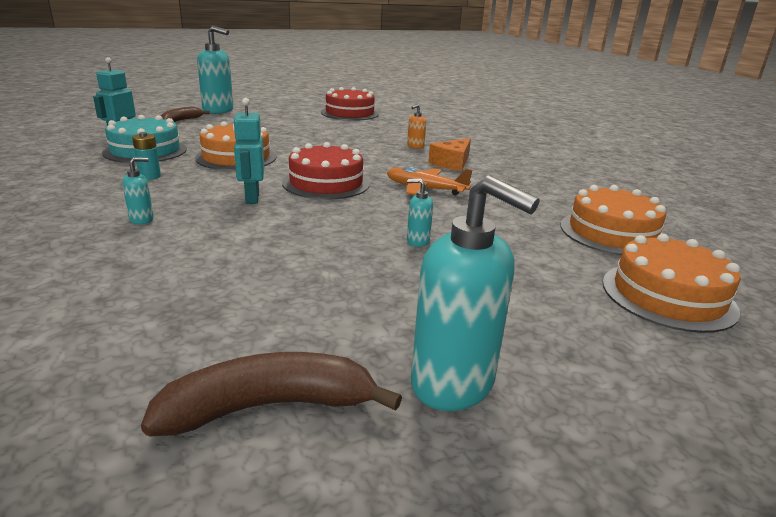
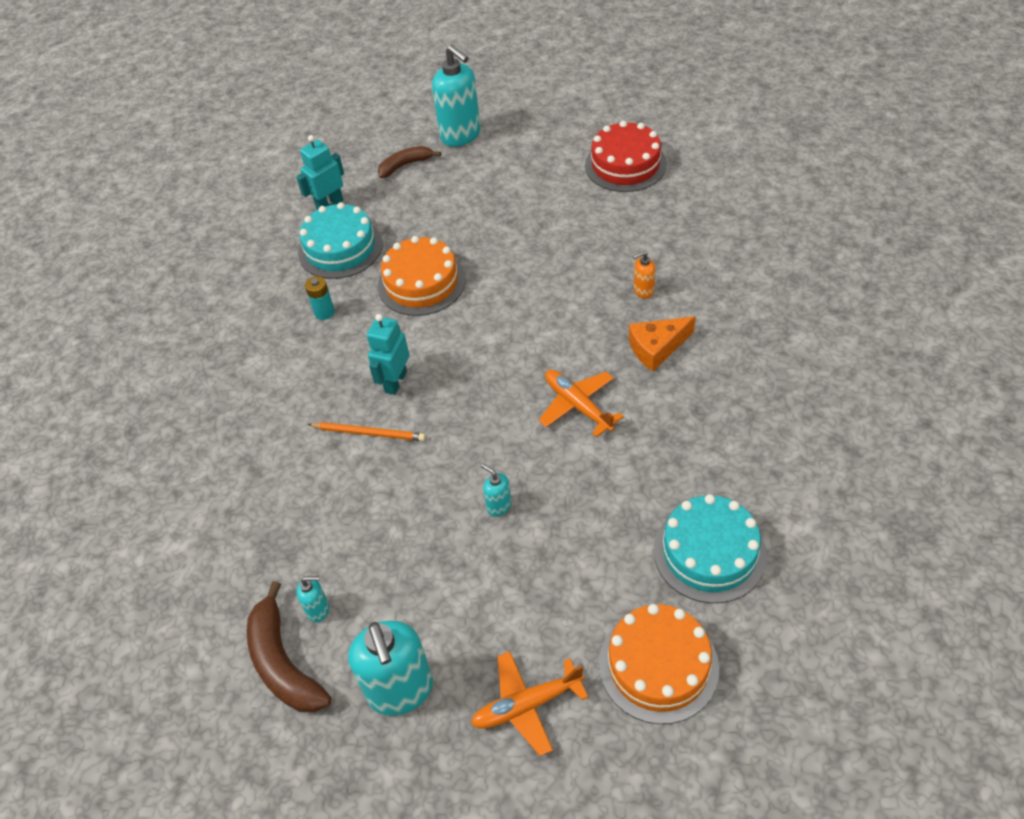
camera: 35 degrees right, 25 degrees up
(142, 219) = (290, 399): turquoise soap dispenser -> turquoise soap dispenser (318, 609)
(248, 225) = (369, 433): none -> orange pencil
(269, 406) = (283, 663): brown banana -> brown banana turned 135 degrees counterclockwise
(326, 183) = (481, 366): red cake -> none
(599, 354) = (527, 705): none -> orange plane
(612, 233) = (709, 552): orange cake -> turquoise cake

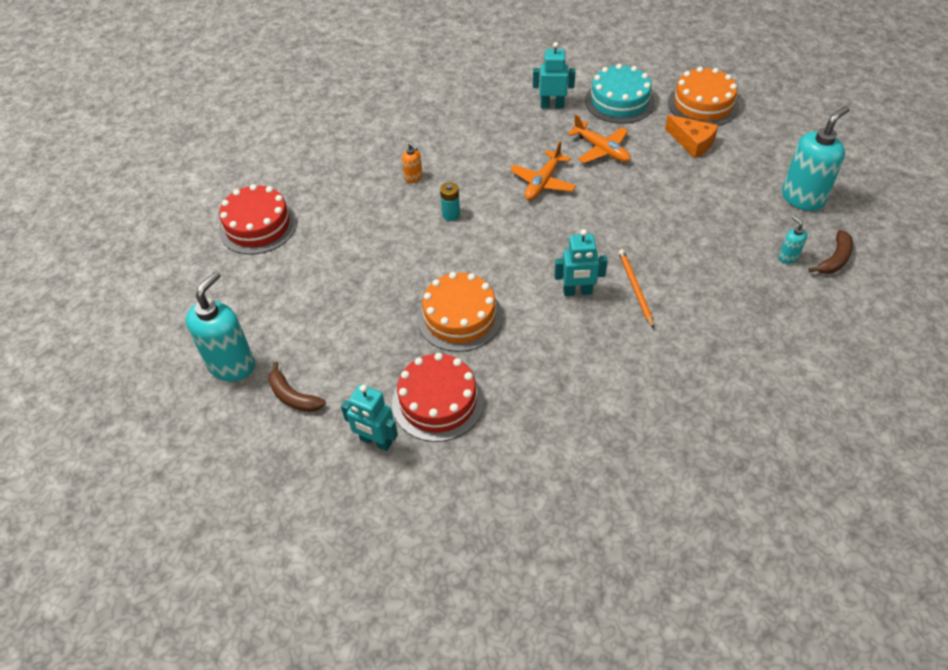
camera: 115 degrees left, 0 degrees up
(283, 663) = (834, 259): brown banana -> brown banana, size x0.65
(324, 312) = (527, 376): turquoise battery -> turquoise battery (451, 215)
(340, 248) = (438, 401): turquoise cake -> red cake
(498, 506) = (649, 196): turquoise soap dispenser -> none
(527, 705) = (766, 145): orange plane -> orange plane (601, 149)
(657, 348) = (469, 157): orange cheese -> orange cheese (692, 142)
(730, 465) = (552, 105): none -> turquoise robot

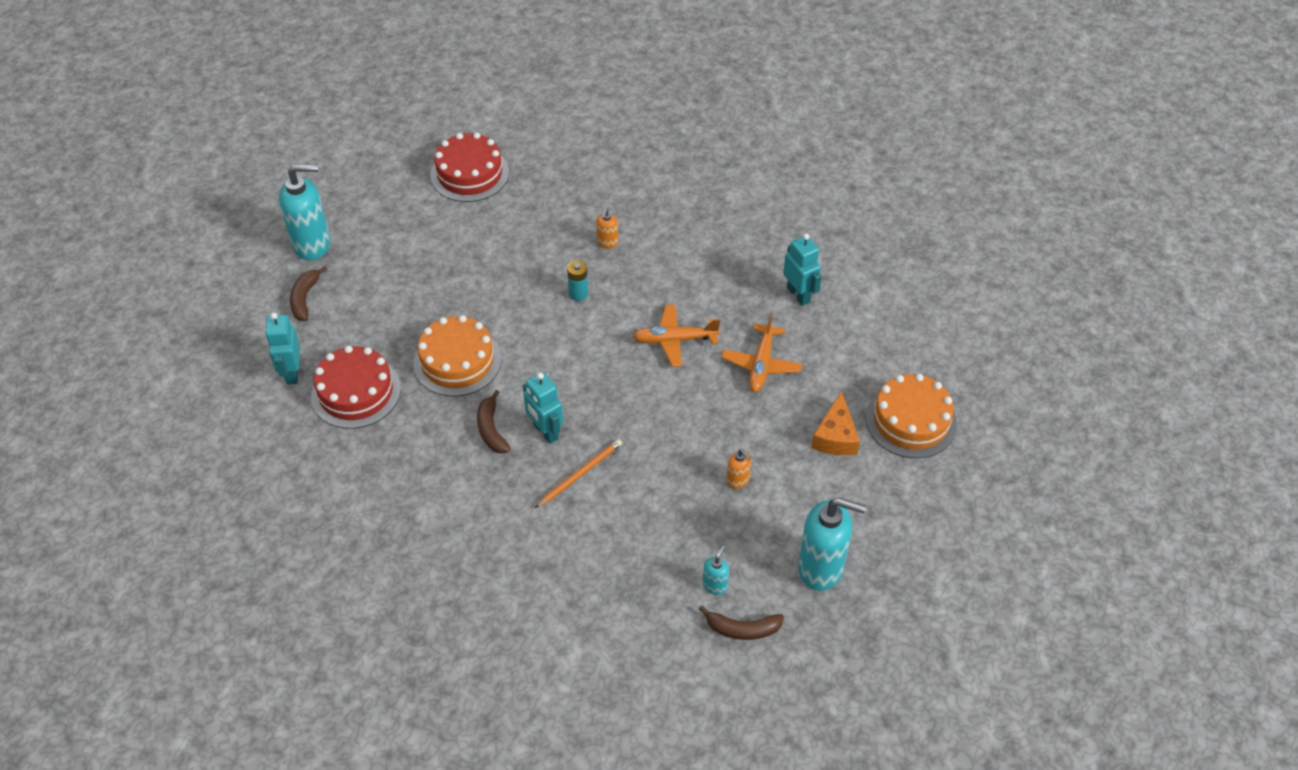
camera: 55 degrees right, 0 degrees up
(550, 324) = (491, 429): none -> brown banana
(619, 101) = (853, 346): turquoise cake -> none
(699, 205) = (738, 481): none -> orange soap dispenser

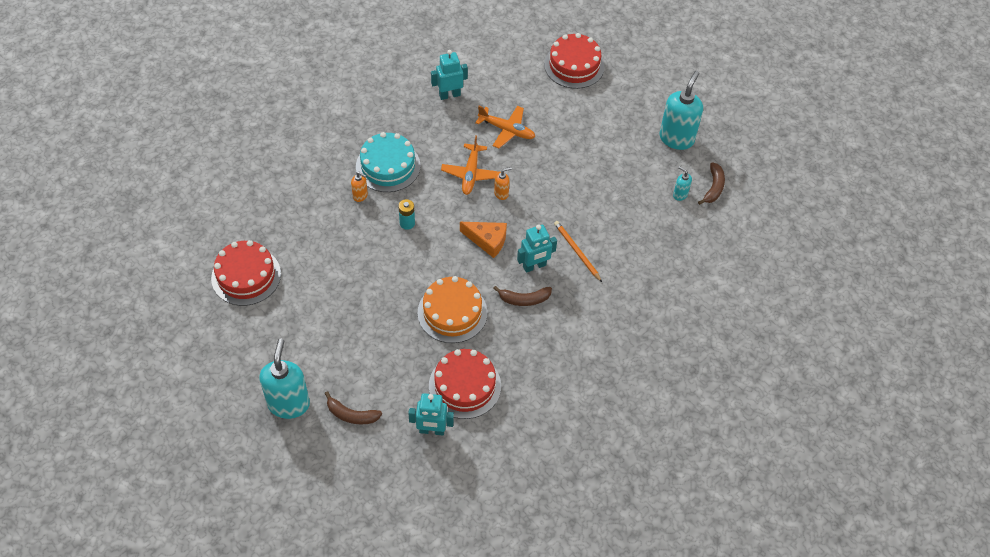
camera: 80 degrees left, 5 degrees up
(660, 258) = (388, 166): none -> turquoise cake
(738, 481) = (601, 165): orange soap dispenser -> orange soap dispenser (501, 193)
(835, 436) = (577, 106): orange cheese -> orange cheese (487, 240)
(911, 421) = (574, 65): orange cake -> red cake

